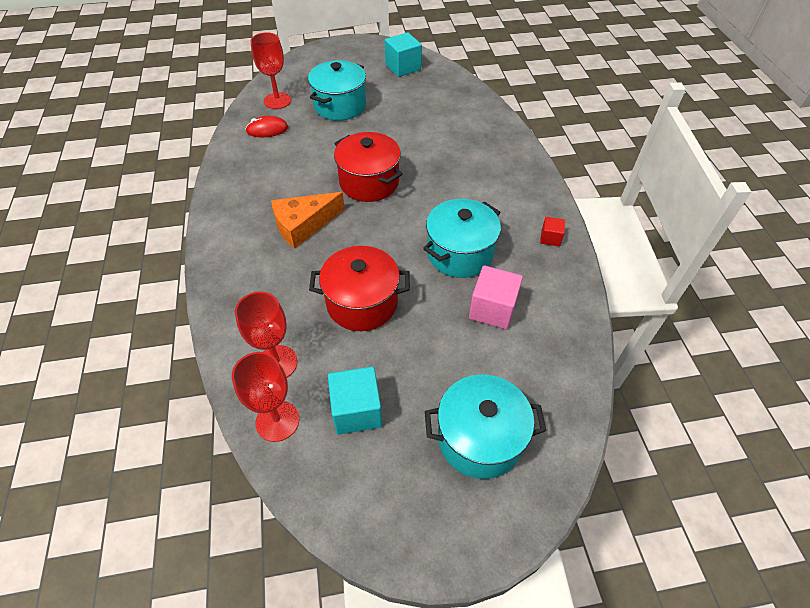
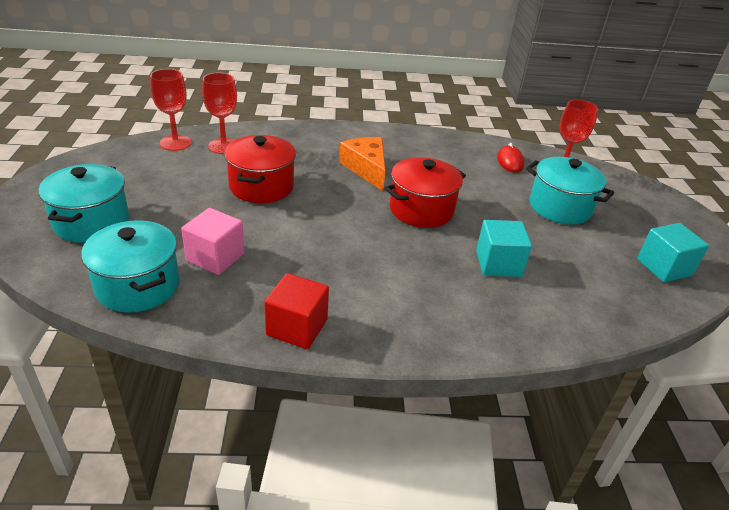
camera: 95 degrees right, 15 degrees down
(357, 410) = (160, 172): turquoise cube -> turquoise cube (498, 263)
(460, 253) = (298, 251): turquoise pot -> turquoise pot (138, 286)
(550, 238) = (297, 327): red cube -> red cube, size x1.84

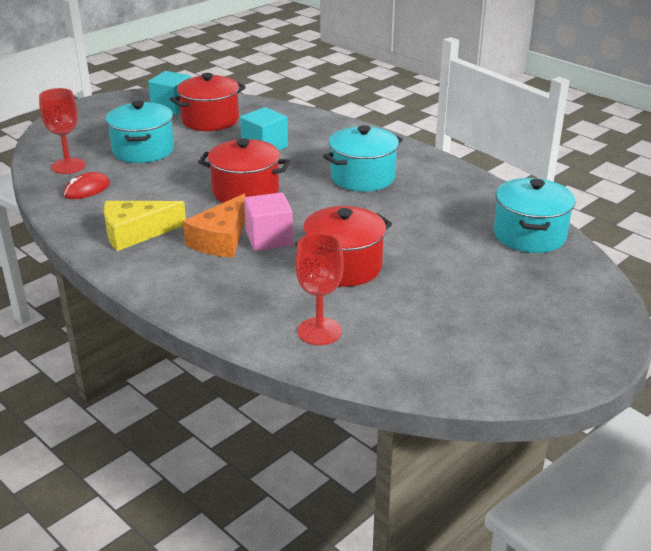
camera: 130 degrees left, 5 degrees down
(91, 222) = (535, 301): turquoise pot -> turquoise pot (362, 177)
(175, 143) = (368, 363): red goblet -> none
(215, 257) = (453, 229): pink cube -> pink cube (269, 238)
(297, 327) = (444, 174): red cube -> none
(420, 150) = (135, 233): none -> yellow cheese
(602, 270) = (210, 120): none -> red pot

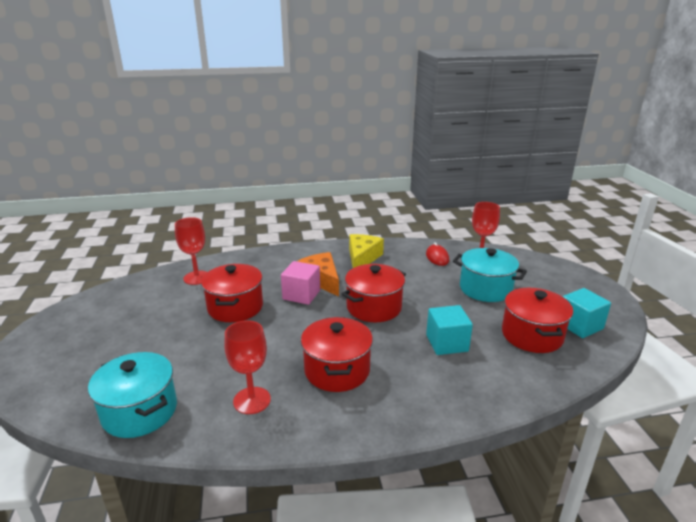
camera: 125 degrees right, 5 degrees down
(362, 177) = (337, 370): turquoise pot -> red pot
(445, 196) = (252, 400): none -> red goblet

